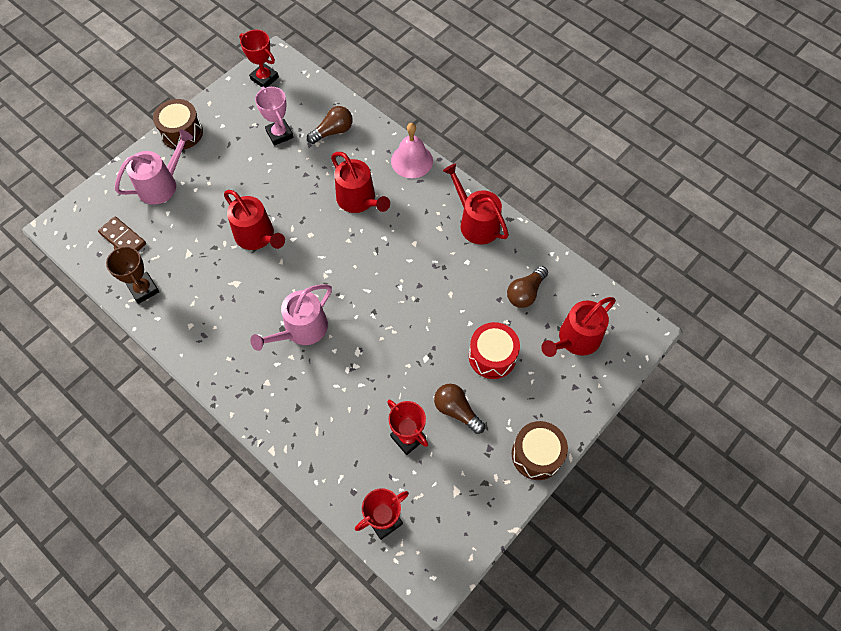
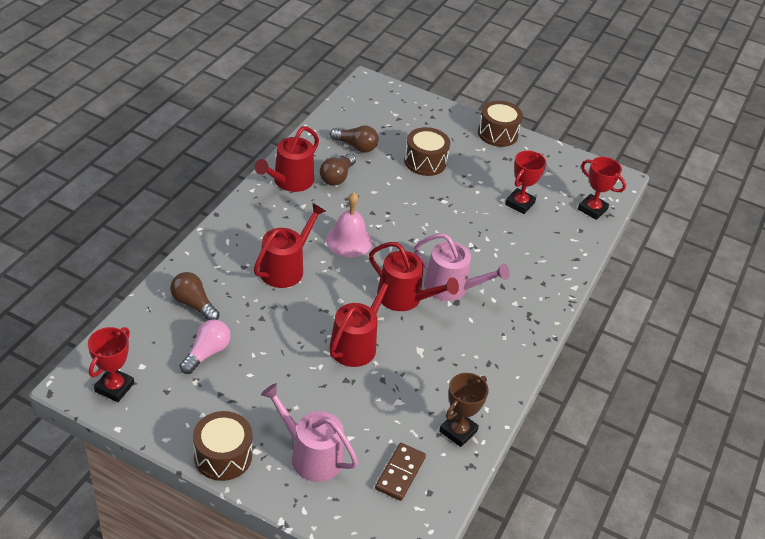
camera: 110 degrees left, 20 degrees down
(279, 134) = (207, 353): pink trophy -> pink light bulb
(412, 160) = (223, 234): pink bell -> pink bell (349, 240)
(456, 410) = (483, 178): brown light bulb -> brown light bulb (337, 177)
(492, 356) = (425, 162): red drum -> brown drum
(575, 339) = (390, 117): red watering can -> red watering can (404, 298)

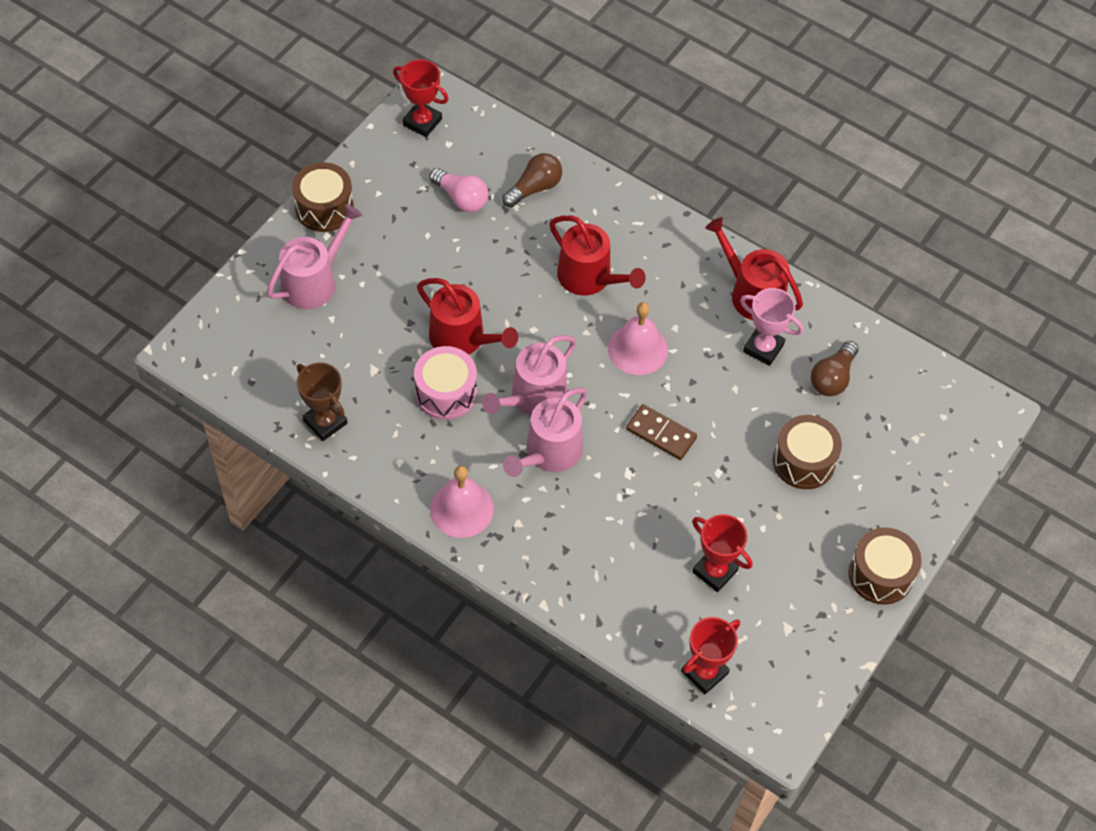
camera: 100 degrees right, 15 degrees up
(337, 177) = (763, 348): brown light bulb -> pink trophy
(400, 473) = (279, 358): brown domino -> brown domino (661, 434)
(404, 298) = (533, 397): red watering can -> pink watering can
(411, 351) = (446, 393): none -> pink drum
(513, 336) = (461, 509): none -> pink bell

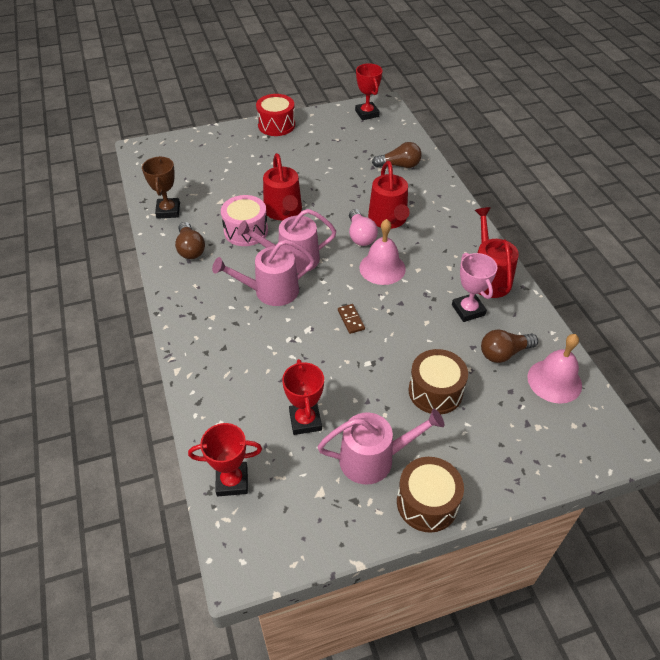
camera: 40 degrees right, 10 degrees down
(314, 281) = (235, 151): pink watering can -> pink watering can (373, 459)
(324, 208) = (276, 125): brown drum -> red drum
(407, 456) = (190, 249): none -> brown light bulb
(461, 198) = (353, 152): pink light bulb -> pink light bulb (360, 236)
(461, 509) = (189, 290): pink bell -> pink bell (554, 381)
(661, 434) = (351, 320): brown domino -> brown domino, size x0.66

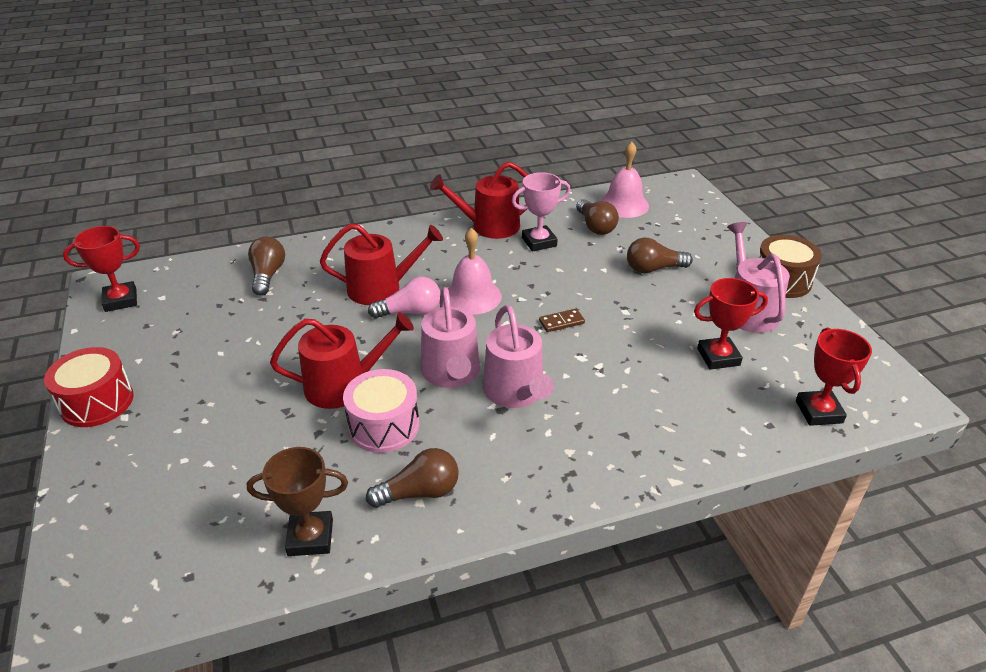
camera: 90 degrees left, 10 degrees down
(435, 391) = (653, 269): brown drum -> brown light bulb

